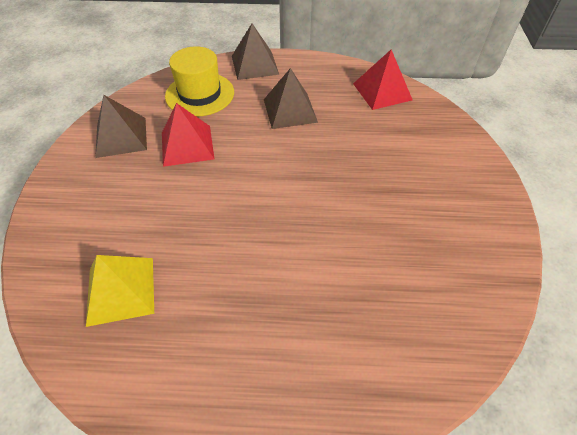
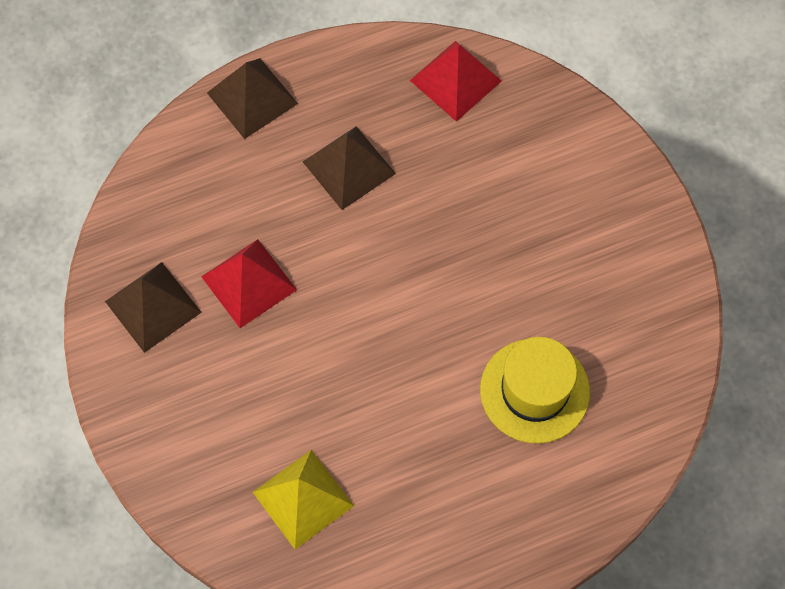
camera: 25 degrees left, 15 degrees up
(200, 94) = (208, 188): yellow hat -> yellow hat (534, 391)

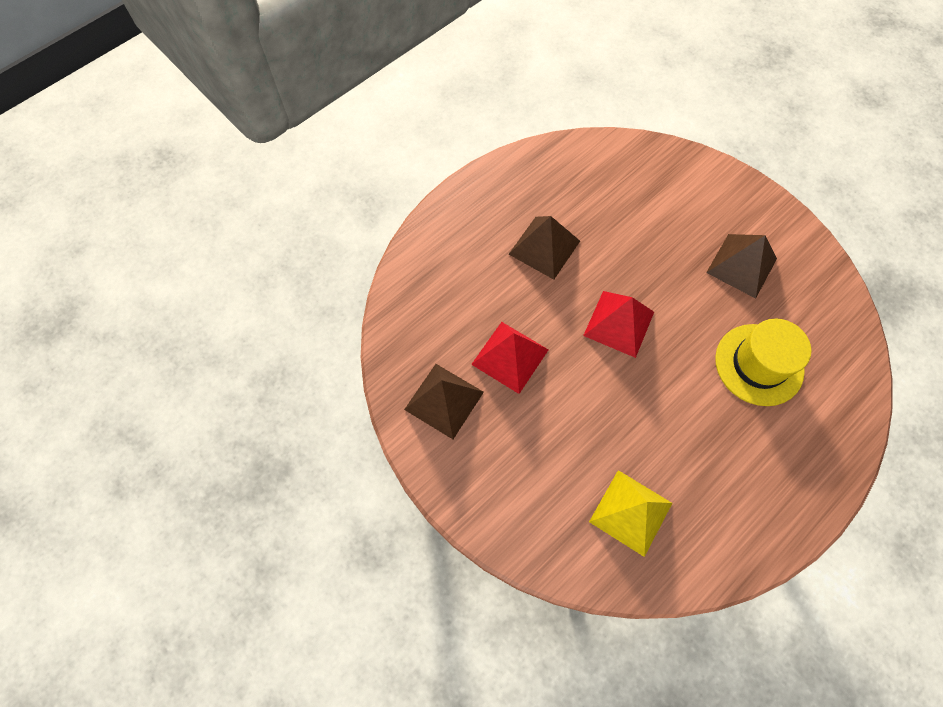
camera: 20 degrees left, 0 degrees up
(252, 98) = (450, 220): brown pyramid -> brown pyramid (741, 265)
(455, 80) = (590, 163): red pyramid -> red pyramid (618, 323)

